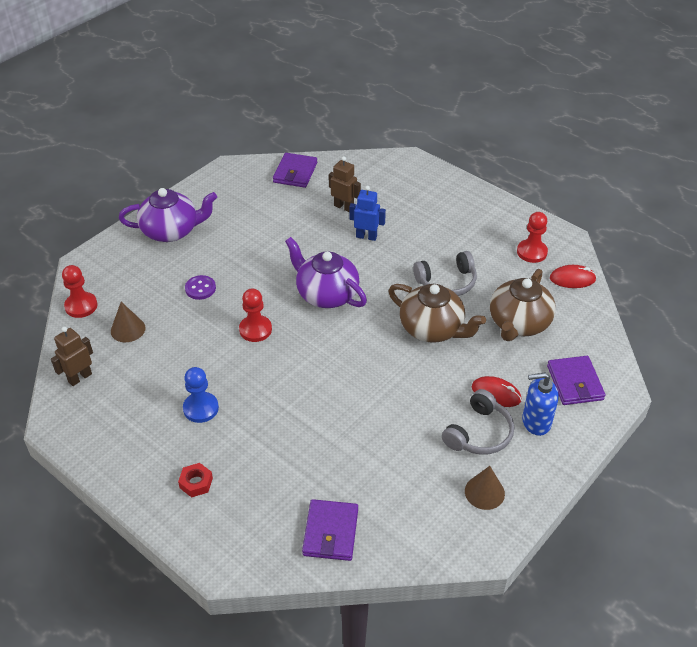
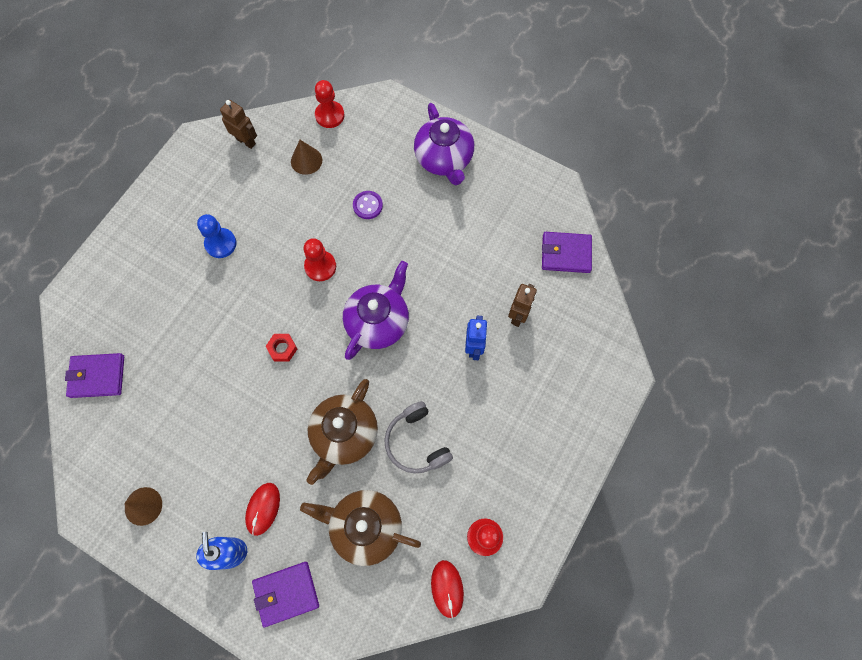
camera: 80 degrees right, 25 degrees up
(196, 483) = (142, 260): red nut -> red nut (282, 349)
(479, 433) = (211, 495): grey headphones -> none

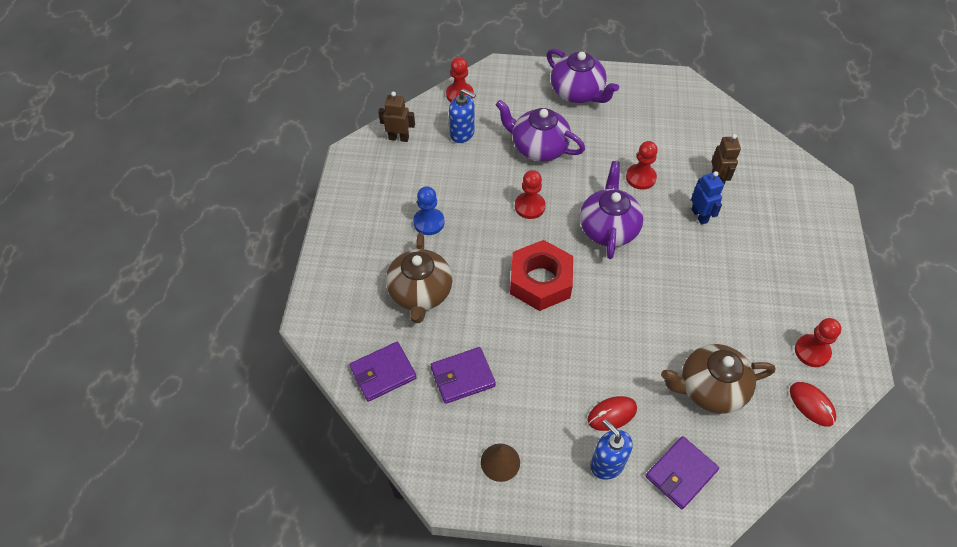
camera: 25 degrees left, 15 degrees down
(263, 509) = (612, 414): red mouse -> red mouse turned 75 degrees clockwise
(282, 349) = (540, 281): red nut -> red nut, size x2.34
(306, 160) = (462, 133): brown cone -> blue soap dispenser
(344, 435) = (641, 325): brown teapot -> brown teapot (420, 293)
(367, 205) = (538, 147): purple button -> purple teapot
(416, 442) = (705, 305): grey headphones -> none
(444, 280) = (640, 178): none -> red pawn
(566, 254) = (721, 123): purple wallet -> purple wallet (462, 377)

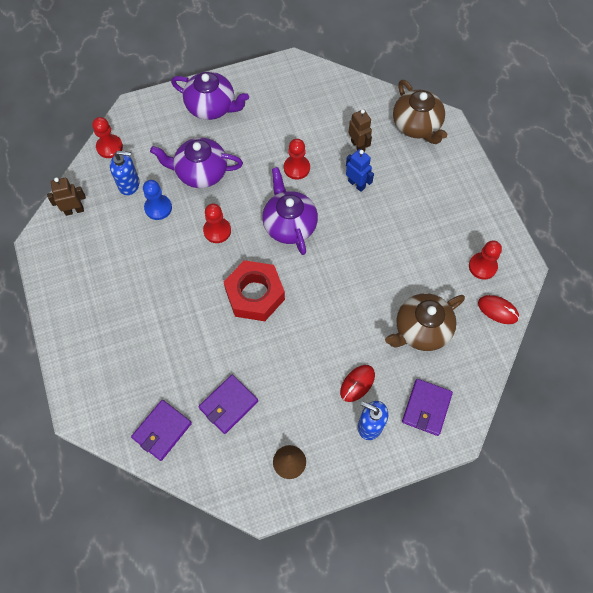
camera: 25 degrees left, 10 degrees up
(420, 293) = (160, 347): brown teapot -> brown teapot (417, 126)
(429, 222) = (138, 280): blue pawn -> blue pawn (158, 208)

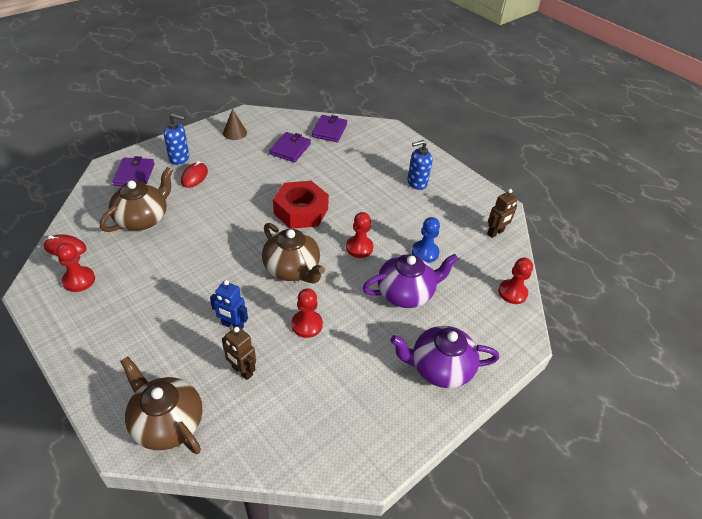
camera: 155 degrees right, 20 degrees down
(129, 184) = (466, 264): blue soap dispenser -> blue soap dispenser (416, 183)
(289, 225) = (292, 269): purple teapot -> brown teapot

